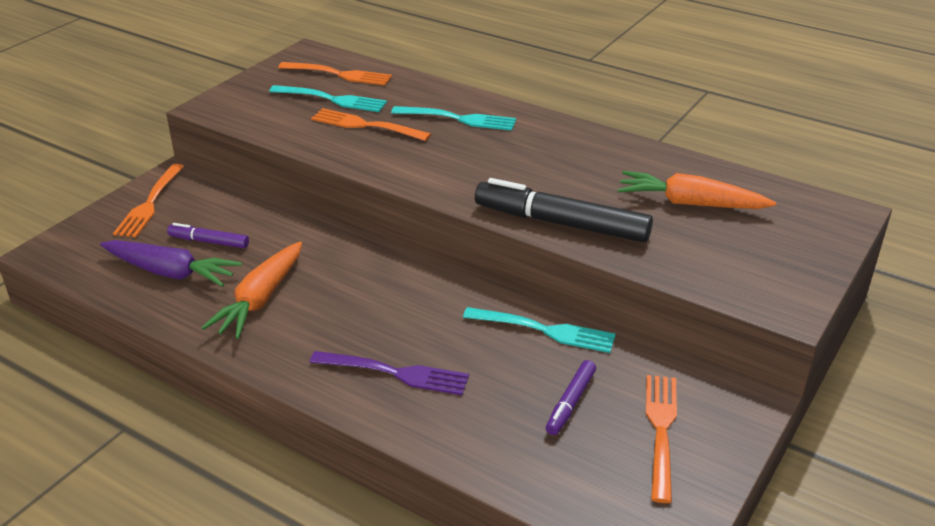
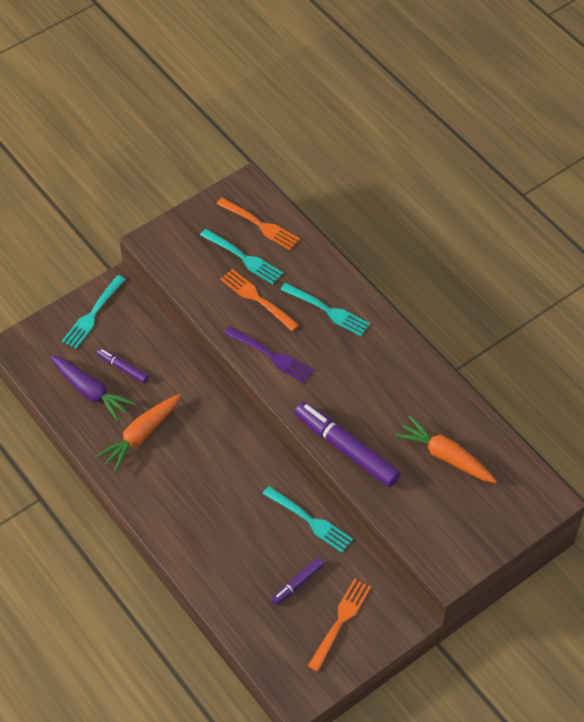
camera: 20 degrees right, 20 degrees up
(150, 203) = (93, 314): orange fork -> turquoise fork
(394, 373) = (202, 526): purple fork -> purple fork (270, 355)
(561, 223) = (346, 449): black marker -> purple marker

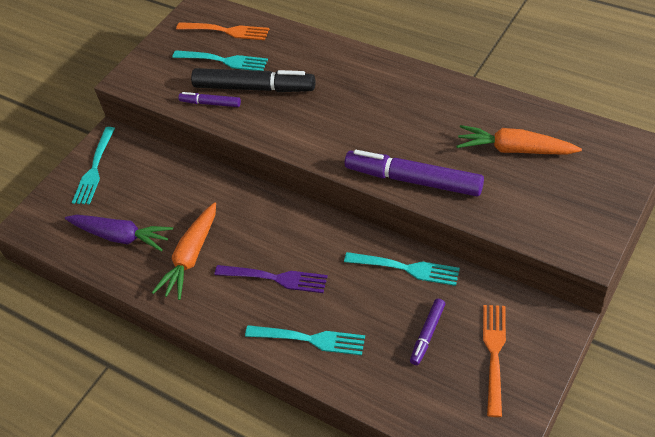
camera: 15 degrees left, 5 degrees down
(122, 368) = (145, 203): purple marker -> purple marker (210, 103)
(257, 299) = (254, 88): orange fork -> black marker
(270, 355) = (292, 128): purple fork -> purple fork (274, 278)
(327, 310) = (326, 73): turquoise fork -> turquoise fork (309, 339)

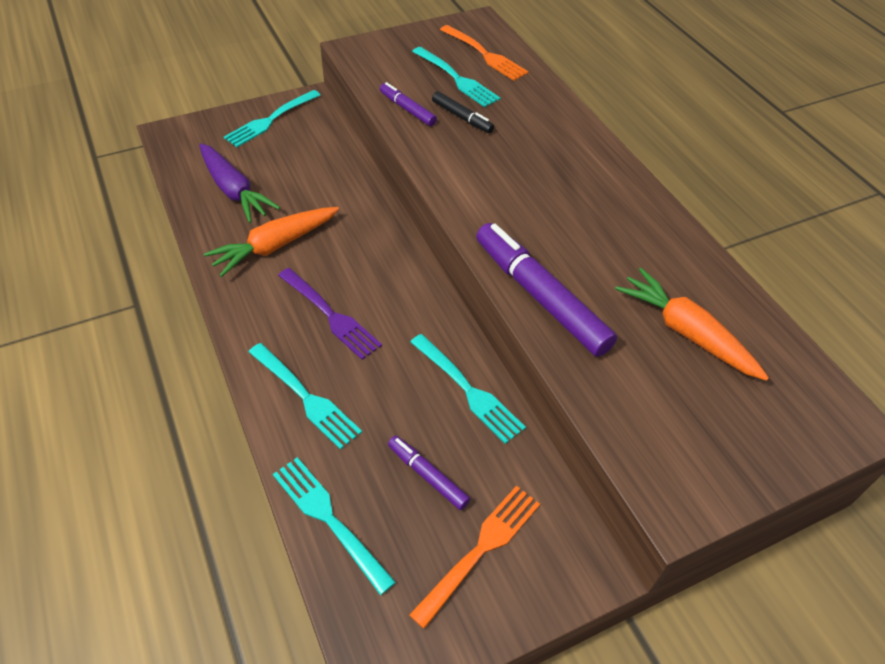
camera: 25 degrees right, 0 degrees up
(254, 88) = (462, 117): black marker -> black marker, size x0.51
(394, 398) = (330, 520): none -> turquoise fork
(427, 334) = (427, 476): purple marker -> purple marker turned 75 degrees clockwise

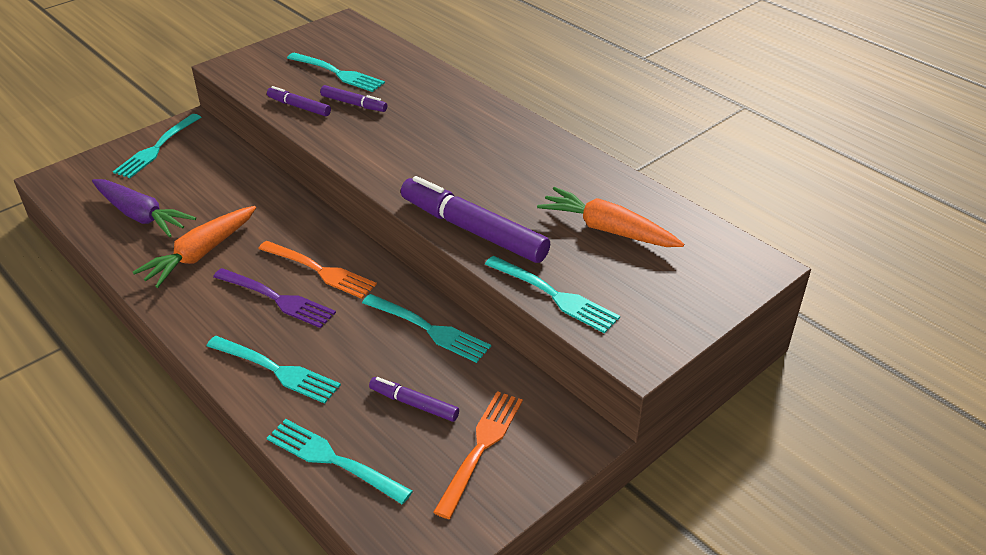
camera: 15 degrees left, 10 degrees down
(462, 117) = (354, 104): black marker -> purple marker
(484, 54) = (357, 49): orange fork -> orange fork (319, 270)
(603, 401) = (553, 295): none -> turquoise fork

